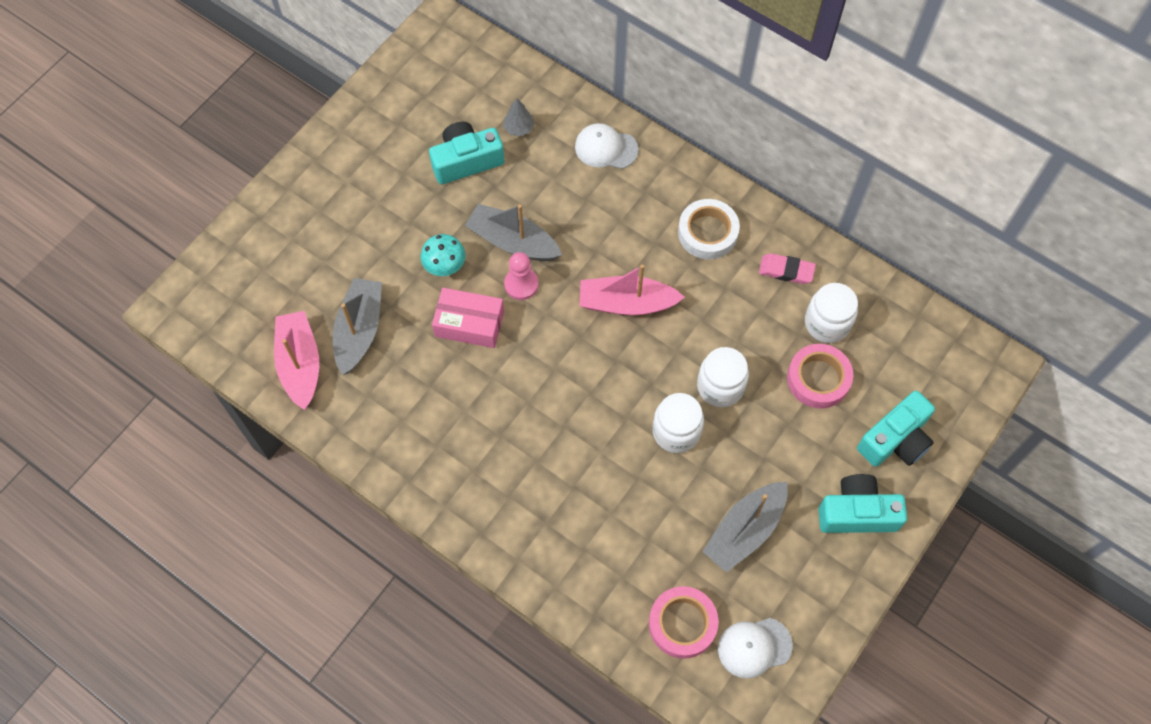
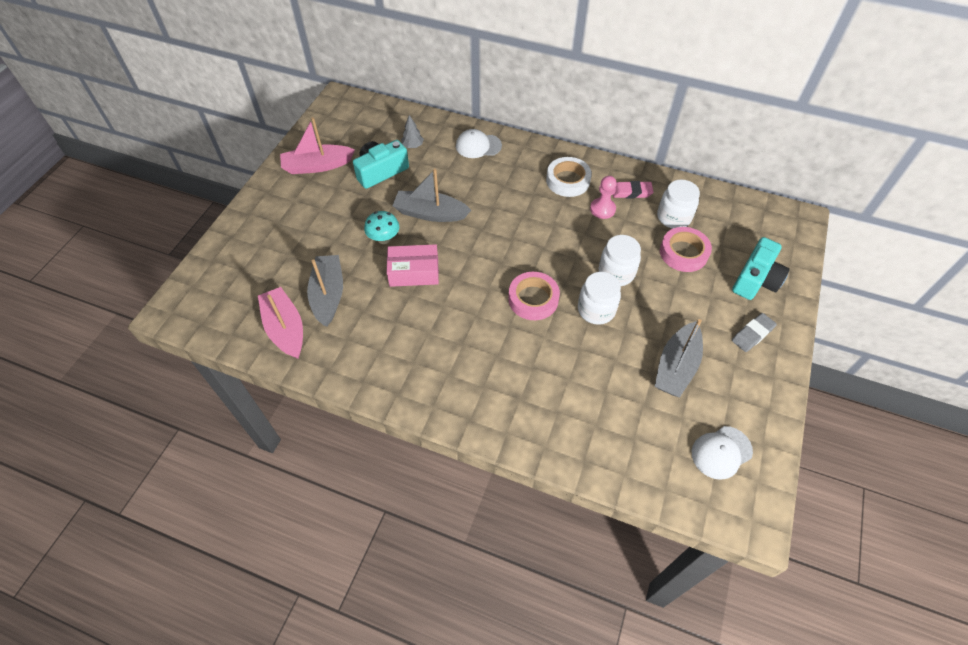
camera: 15 degrees left, 10 degrees down
(521, 284) = (445, 239): pink pawn -> pink pawn (602, 209)
(627, 303) = (527, 234): pink boat -> pink boat (317, 166)
(682, 624) = (657, 449): pink tape -> pink tape (533, 299)
(857, 513) = (752, 334): turquoise camera -> grey eraser

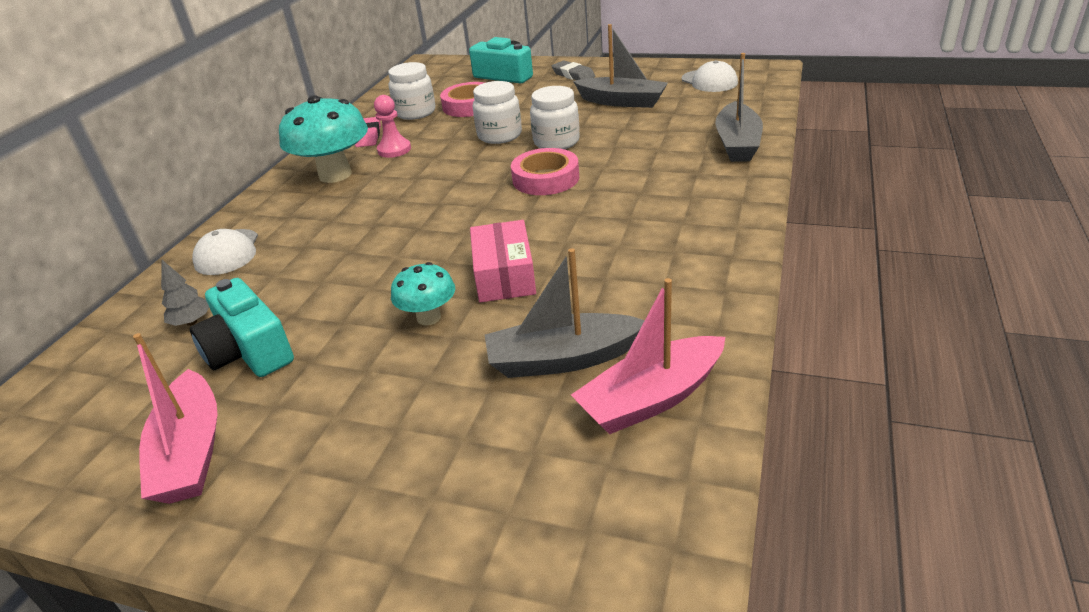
camera: 90 degrees left, 20 degrees down
(430, 213) = (375, 277): grey boat -> grey boat (737, 143)
(568, 180) = (335, 175): white tape -> turquoise mushroom

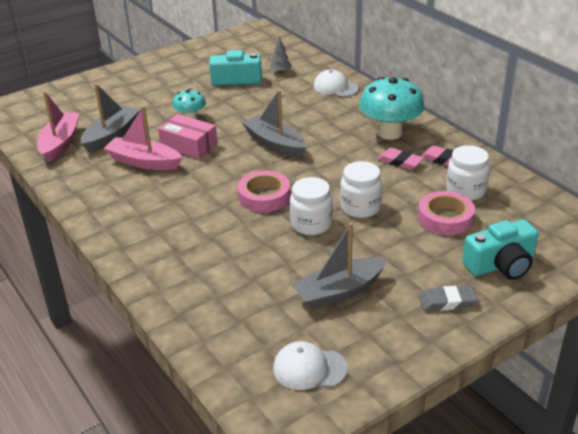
camera: 125 degrees right, 0 degrees up
(191, 452) = (193, 62): pink boat -> pink boat (144, 162)
(394, 150) = (400, 162): pink pawn -> pink eraser
(737, 143) = (181, 295): grey boat -> grey boat (275, 144)

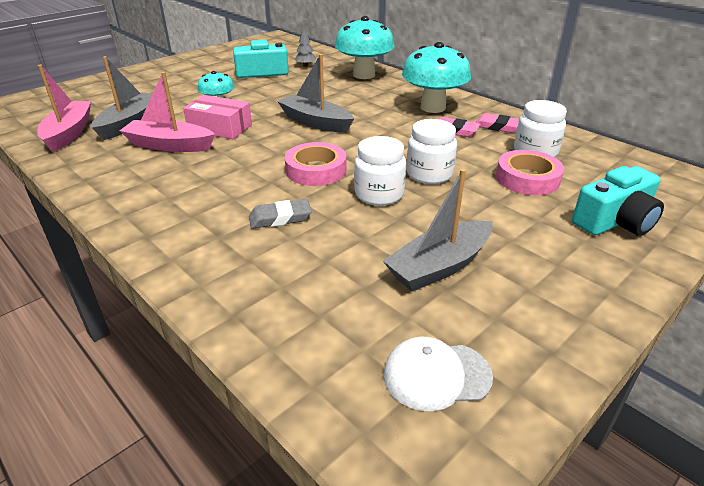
camera: 10 degrees left, 0 degrees up
(335, 87) = (364, 75): white cap -> turquoise mushroom
(447, 302) = (577, 267): grey eraser -> grey eraser (280, 218)

